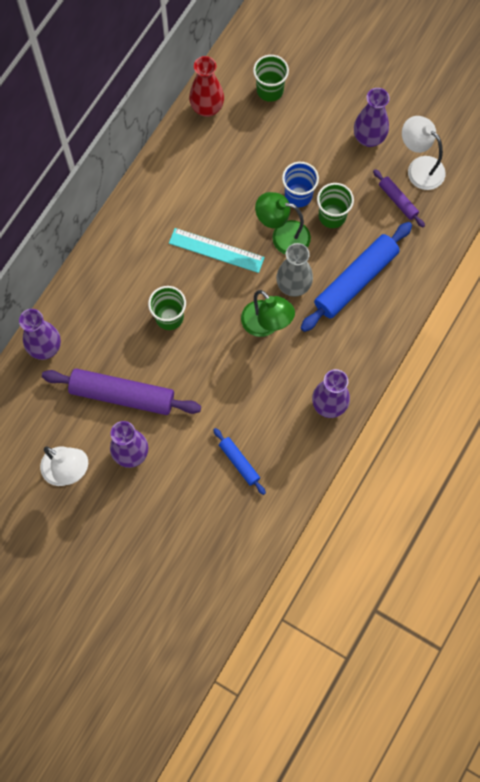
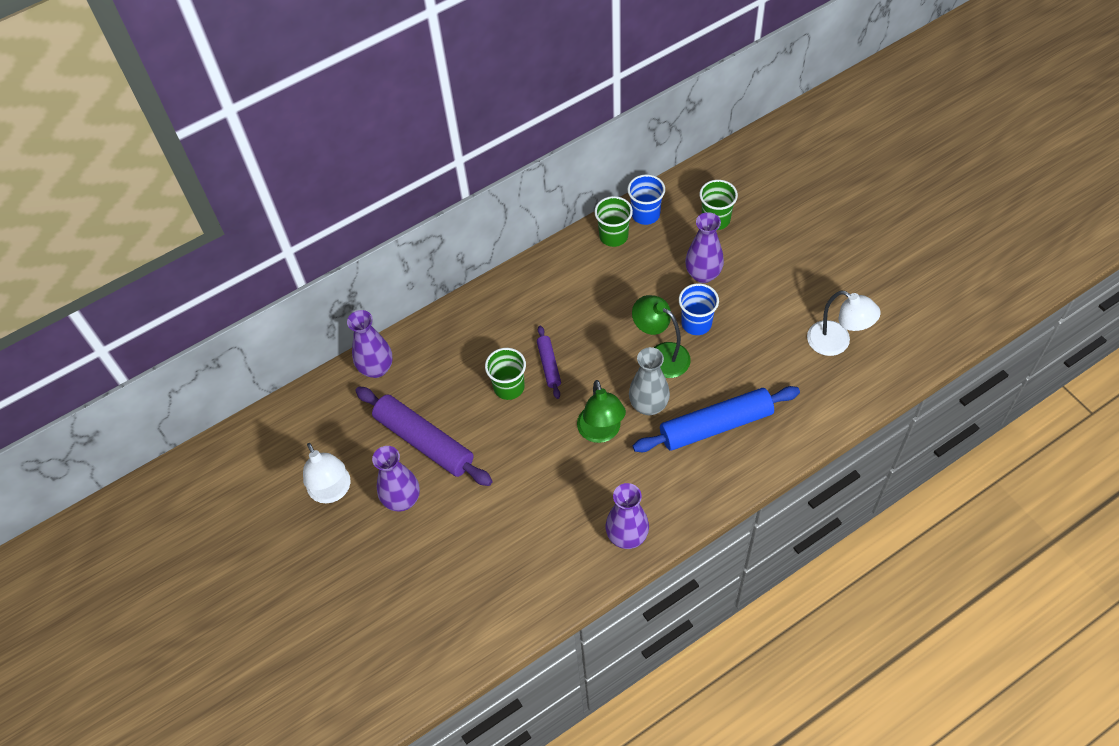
camera: 30 degrees right, 15 degrees down
(207, 108) = (645, 214): red vase -> blue cup
(216, 250) = (588, 343): turquoise ruler -> none
(239, 462) = (504, 555): blue rolling pin -> none
(332, 216) = (721, 355): green cup -> green cup (613, 236)
(369, 138) = (796, 296): purple vase -> purple vase (703, 274)
(397, 201) = (798, 366): purple rolling pin -> purple rolling pin (549, 365)
(419, 168) = (836, 343): white lamp -> white lamp turned 150 degrees clockwise

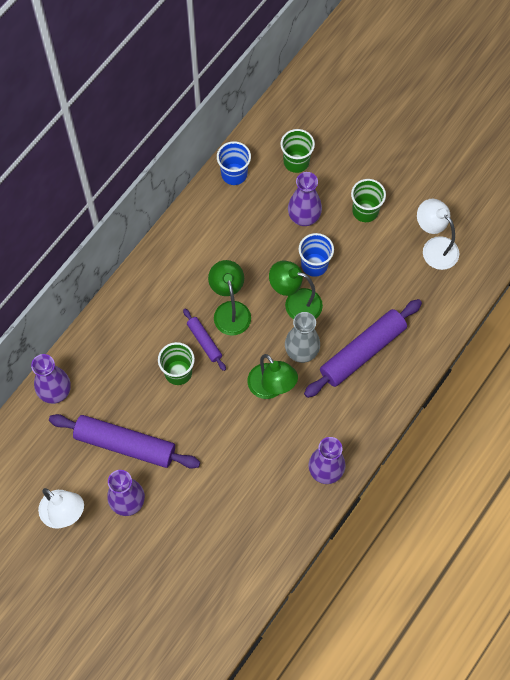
camera: 25 degrees left, 10 degrees up
(588, 342) = (230, 310): none -> green lamp
(613, 236) = (214, 203): green cup -> green cup (365, 211)
(715, 425) = (362, 351): blue rolling pin -> purple rolling pin
(836, 343) = (434, 247): white lamp -> white lamp turned 150 degrees counterclockwise

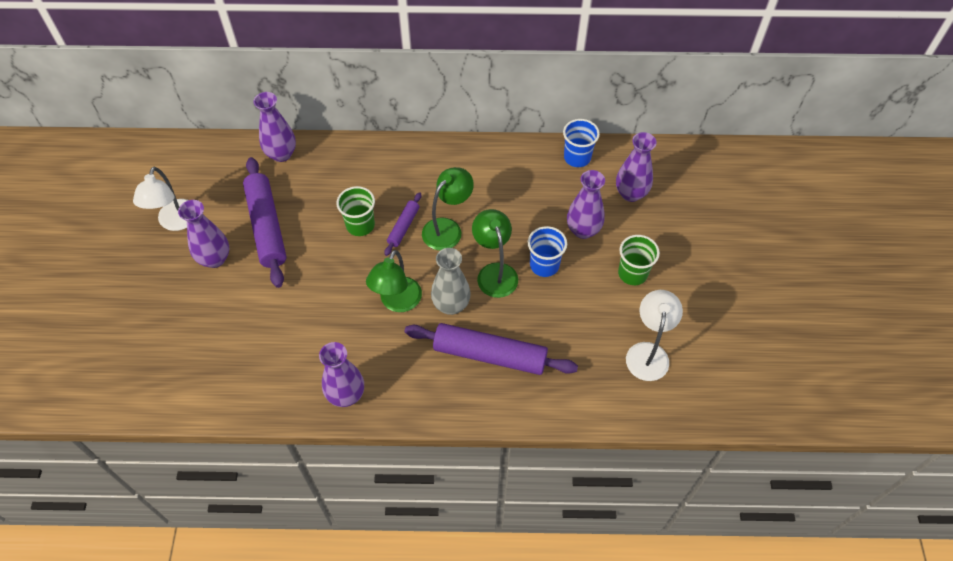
camera: 55 degrees right, 10 degrees down
(296, 162) = (630, 193): green cup -> purple vase

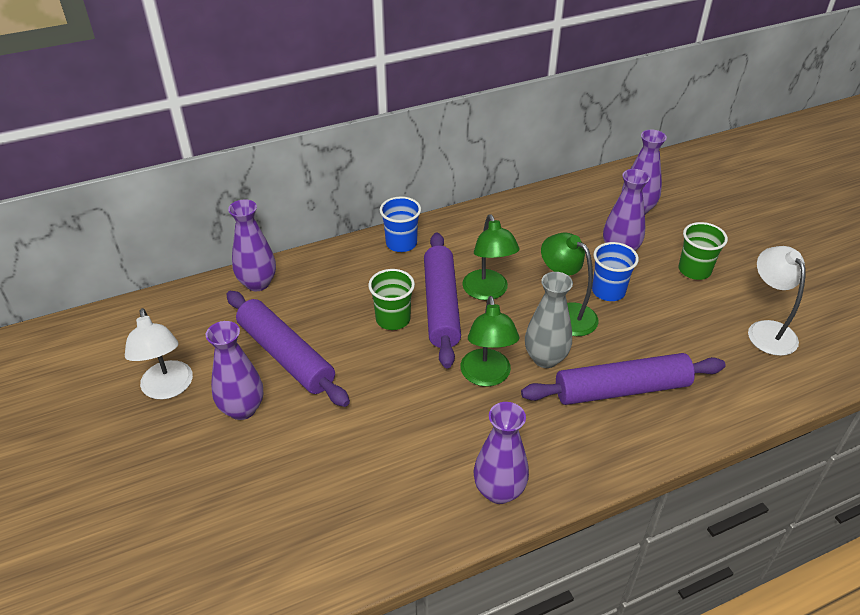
camera: 25 degrees left, 15 degrees down
(403, 227) = (441, 305): purple rolling pin -> purple rolling pin, size x1.98
(447, 228) = (488, 292): green lamp -> green lamp turned 150 degrees clockwise
(577, 157) = (565, 196): blue cup -> blue cup (401, 243)

